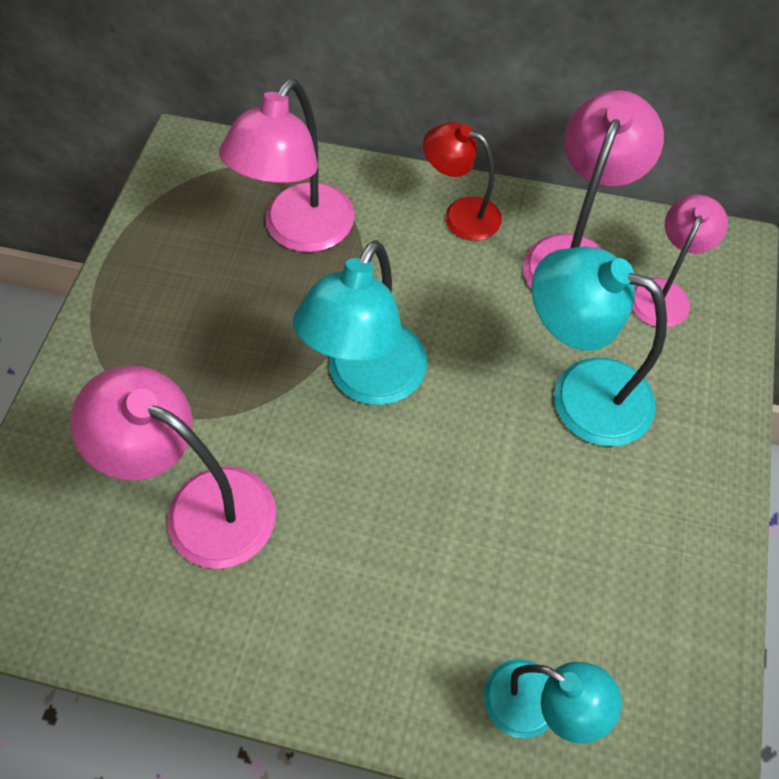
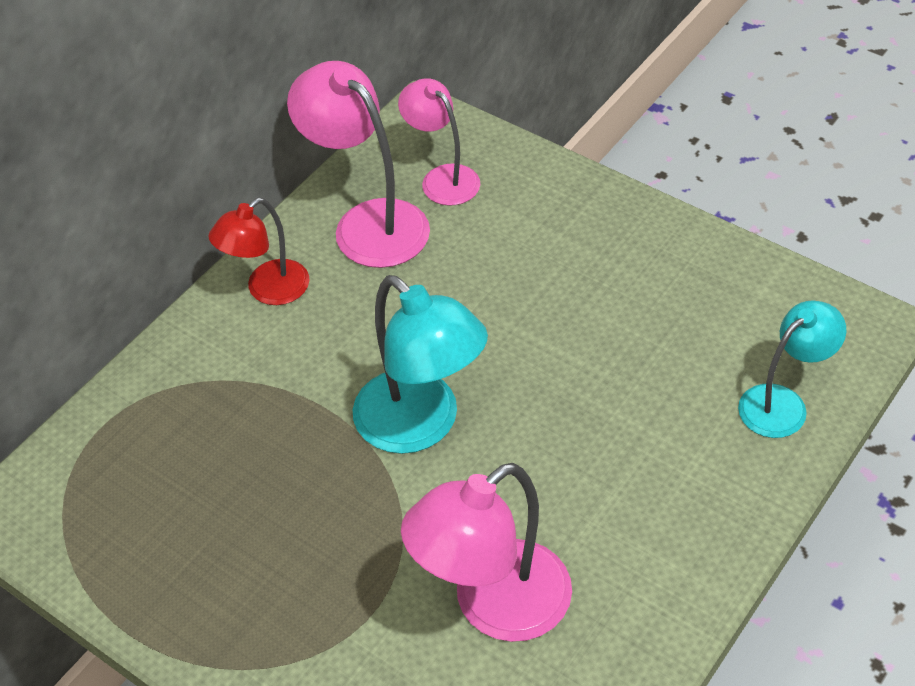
camera: 65 degrees left, 10 degrees down
(299, 232) = (205, 432): pink lamp -> none
(581, 393) = (514, 271): turquoise lamp -> none

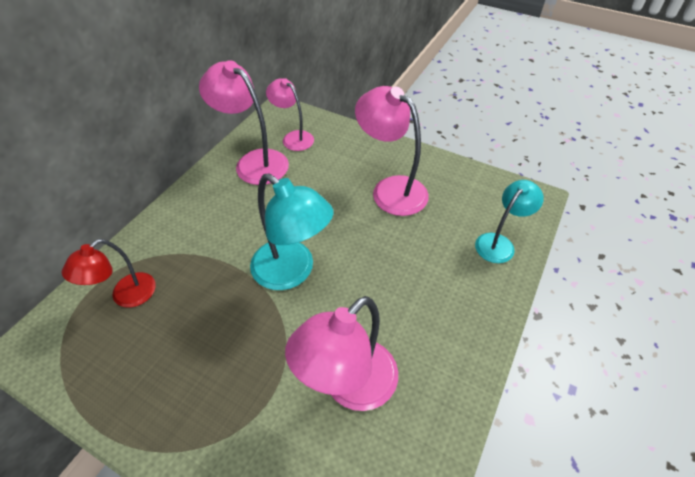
camera: 10 degrees left, 0 degrees up
(268, 290) = (197, 201): red lamp -> red lamp (126, 296)
(608, 291) = (390, 189): none -> pink lamp

